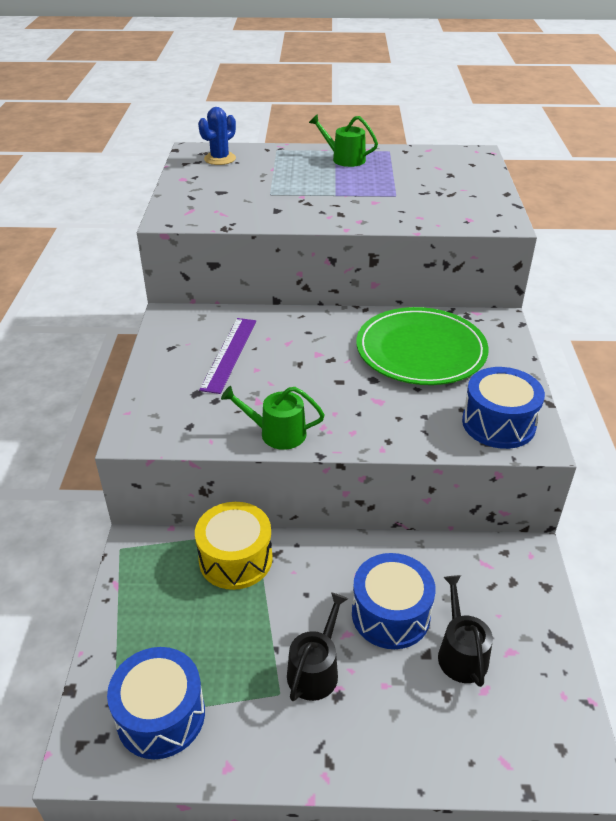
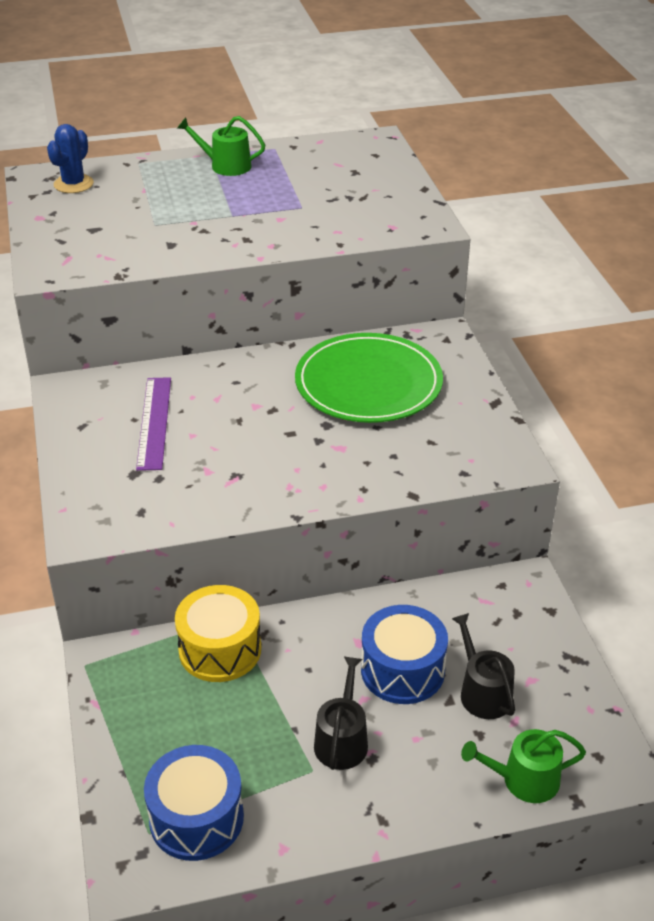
camera: 15 degrees left, 0 degrees up
(277, 433) = (241, 502): green watering can -> green watering can (523, 780)
(498, 423) = (472, 450): blue drum -> none

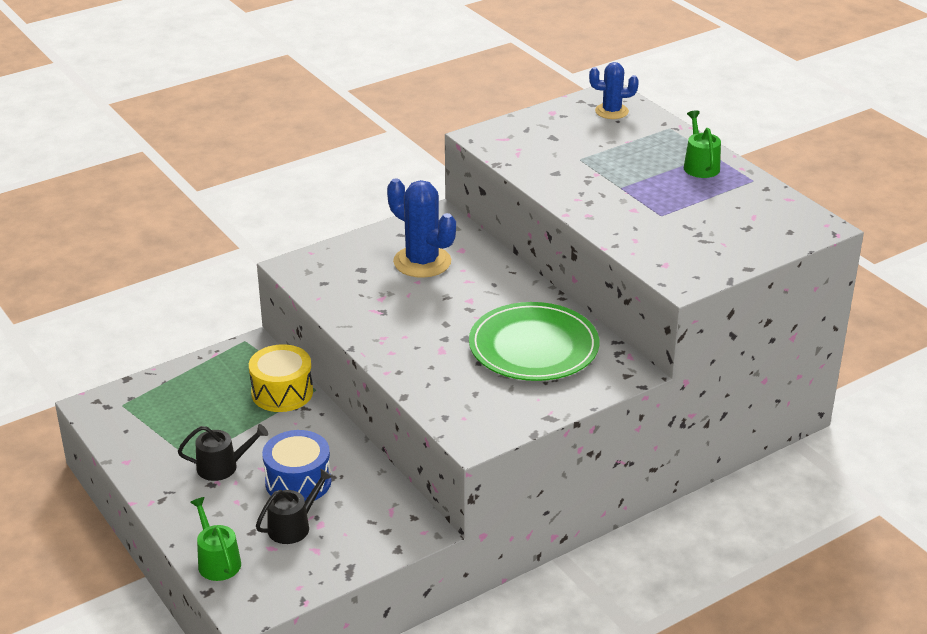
camera: 70 degrees right, 5 degrees down
(154, 422) = (422, 262): purple ruler -> blue cactus
(196, 818) = (138, 420): blue drum -> none

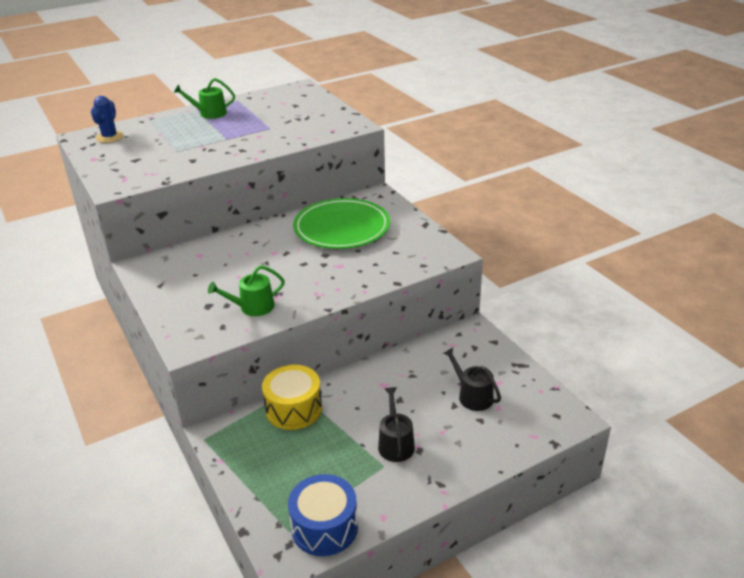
camera: 85 degrees left, 0 degrees up
(217, 561) = (518, 439): green watering can -> green watering can (252, 307)
(298, 481) = (417, 395): blue drum -> blue drum (324, 527)
(422, 262) = (210, 274): blue cactus -> none

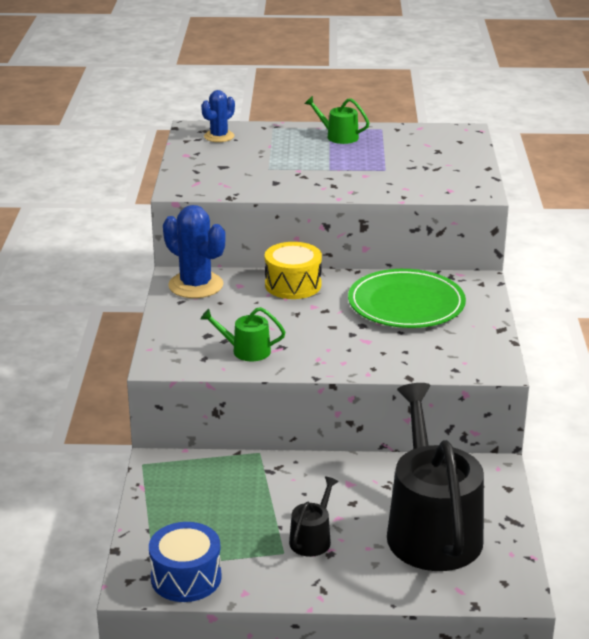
camera: 30 degrees right, 5 degrees down
(162, 267) = (196, 285): none -> blue cactus
(294, 409) = (243, 470): yellow drum -> yellow drum (293, 285)
(472, 396) = (431, 529): black watering can -> black watering can, size x2.34

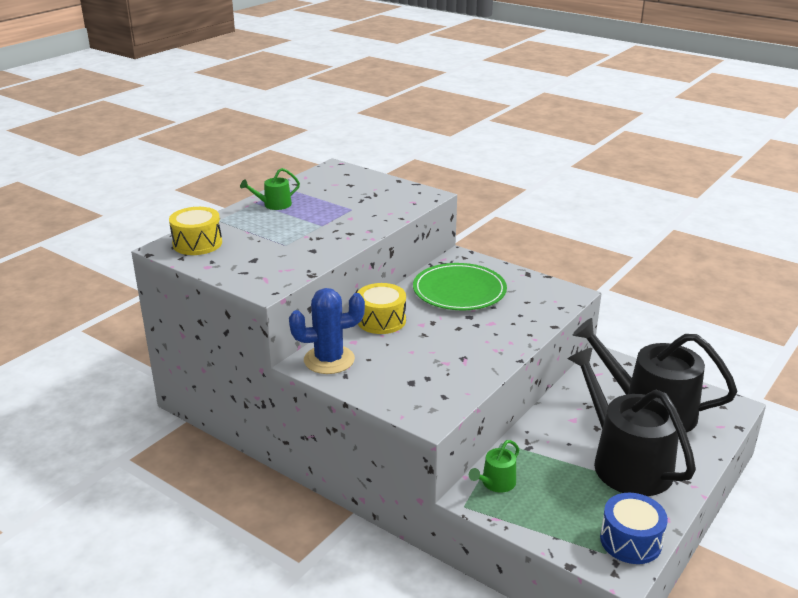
camera: 55 degrees left, 0 degrees up
(219, 136) = (197, 243): blue cactus -> yellow drum
(246, 351) = (453, 374): green watering can -> green watering can (495, 483)
(312, 539) = (625, 462): black watering can -> black watering can, size x2.34

